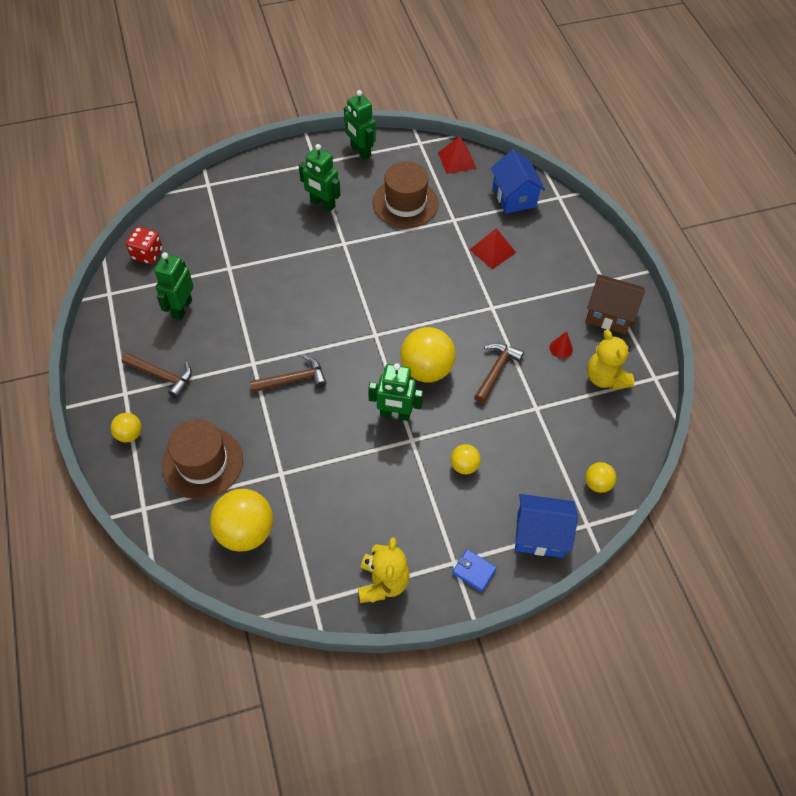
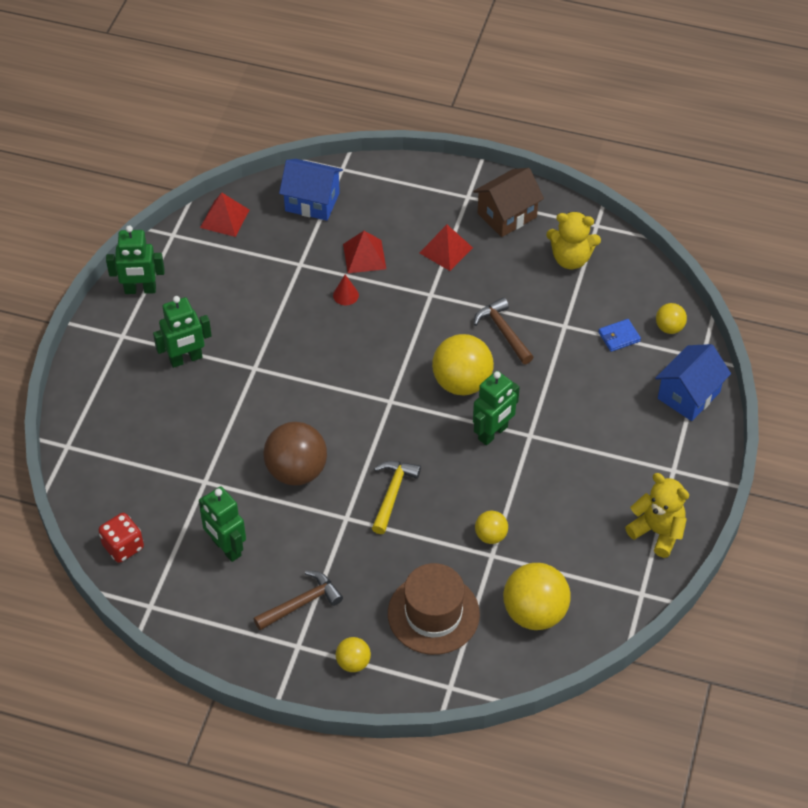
camera: 55 degrees left, 5 degrees down
(273, 313) = (296, 471): none -> brown ball
(293, 380) = (392, 494): brown hammer -> yellow hammer
(405, 203) = (245, 290): brown hat -> none
(464, 466) = (585, 411): yellow ball -> yellow ball (490, 536)
(474, 571) = (691, 460): blue wallet -> blue wallet (619, 337)
(541, 295) = (446, 250): none -> red pyramid
(561, 348) = (516, 271): red cone -> red cone (345, 295)

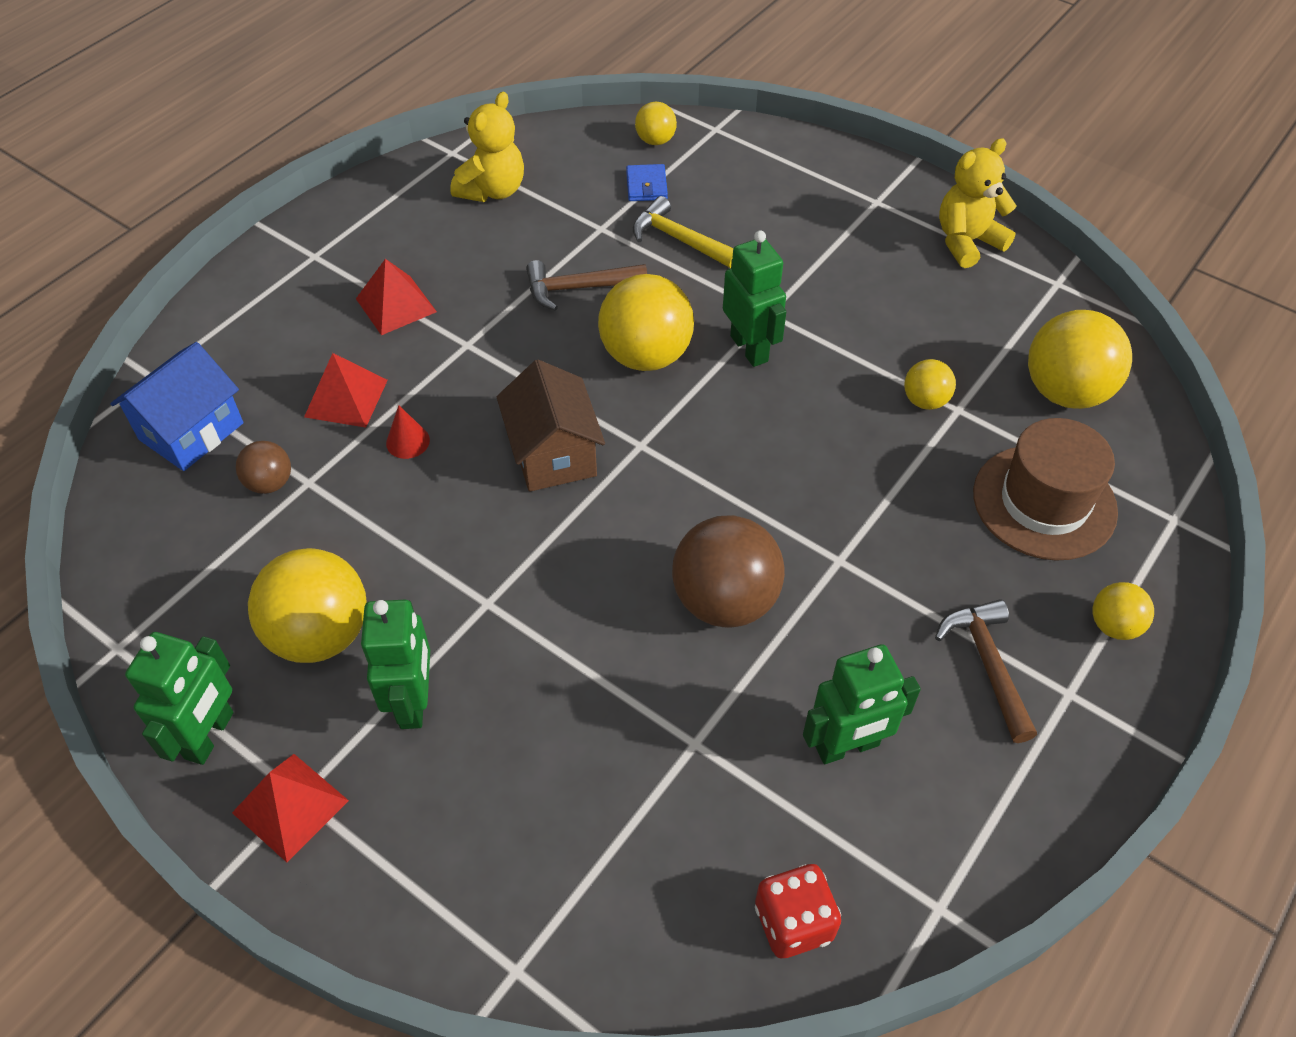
camera: 70 degrees left, 0 degrees up
(209, 308) = (320, 634): none -> yellow ball
(224, 218) = (138, 559): red pyramid -> red pyramid (290, 806)
(292, 249) = (270, 483): none -> brown ball
(392, 494) = (814, 490): yellow hammer -> yellow hammer (679, 239)
(507, 215) = (376, 227): brown house -> brown house (553, 454)
(688, 395) = (767, 155): blue house -> none

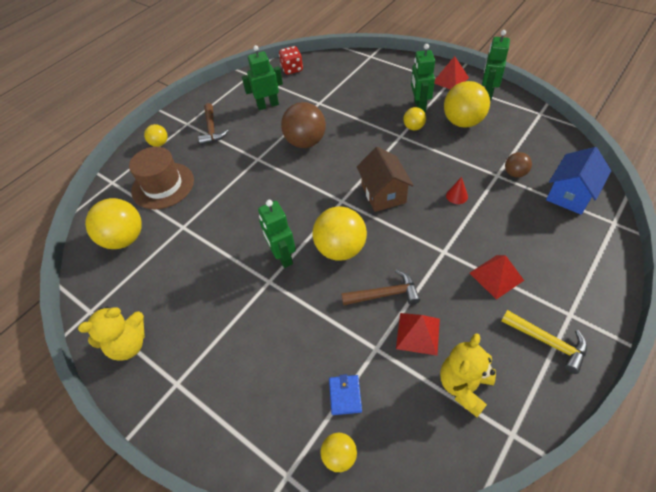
camera: 175 degrees left, 0 degrees up
(346, 398) = (498, 216): red pyramid -> red pyramid (418, 333)
(679, 239) = (320, 339): yellow hammer -> yellow hammer (547, 342)
(925, 401) = (197, 230): yellow ball -> yellow ball (413, 127)

